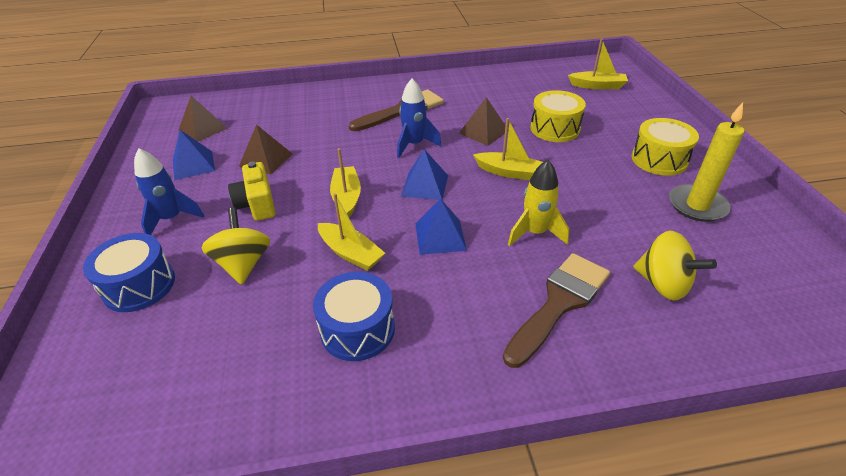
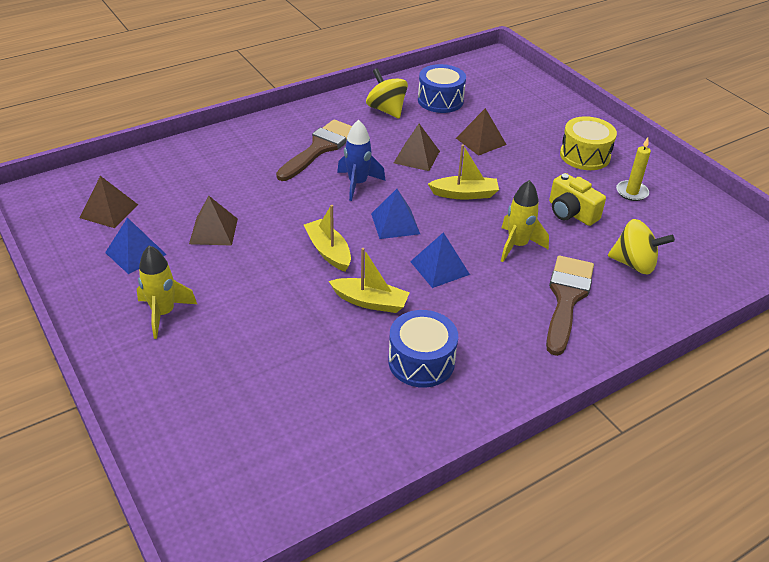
camera: 25 degrees left, 0 degrees up
(139, 285) = (189, 381): blue drum -> blue drum (440, 100)
(172, 219) = (164, 313): blue rocket -> yellow rocket
(243, 264) = (276, 336): yellow spinning top -> yellow spinning top (386, 110)
(257, 204) = (243, 278): yellow camera -> yellow camera (571, 213)
(554, 129) = (481, 141): yellow drum -> brown pyramid
(597, 86) = (496, 87): yellow boat -> none
(697, 205) = (631, 192): yellow candle -> yellow candle, size x0.65

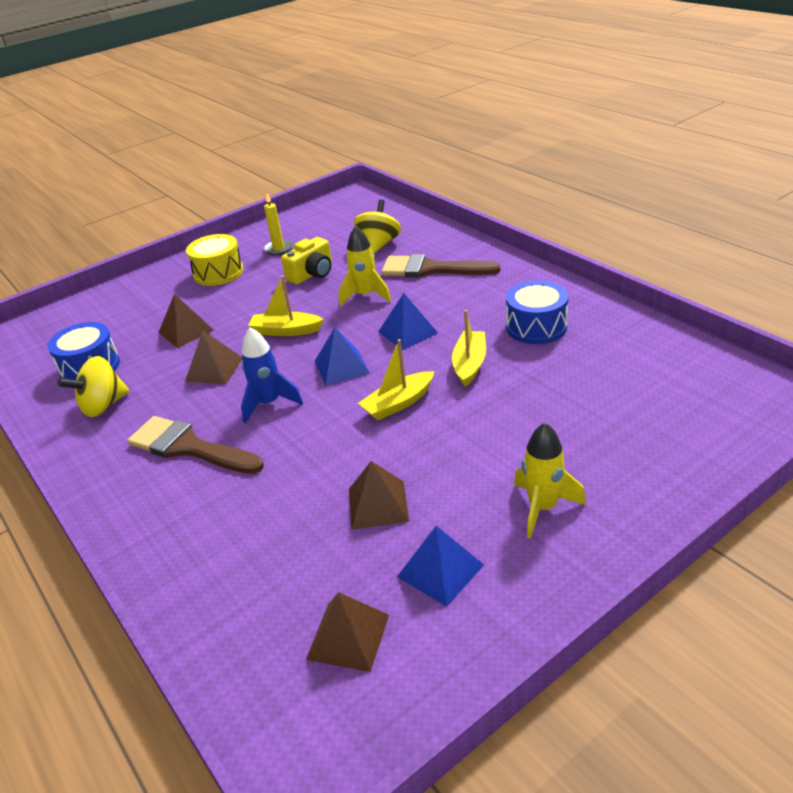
camera: 90 degrees left, 5 degrees down
(465, 194) = (286, 331): yellow boat -> yellow boat turned 75 degrees counterclockwise

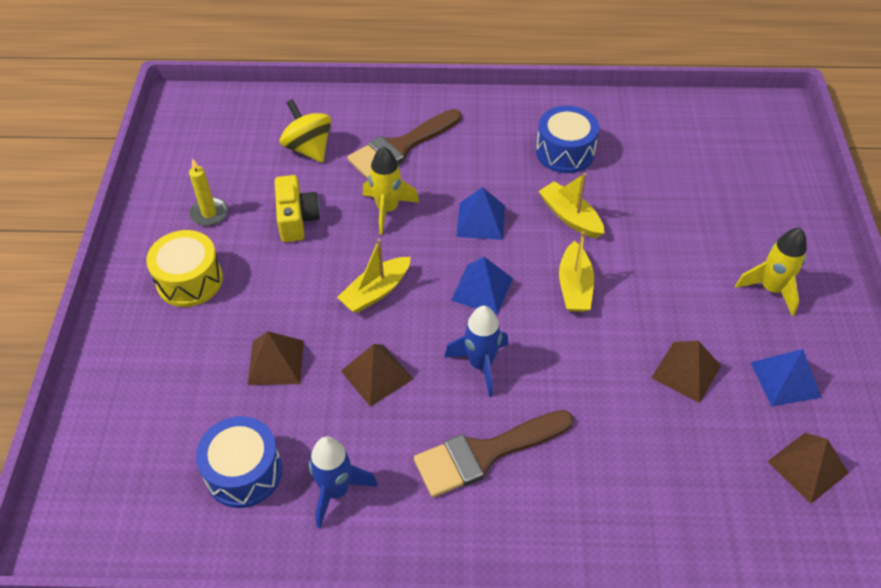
camera: 55 degrees left, 15 degrees up
(103, 406) = (336, 491): yellow spinning top -> blue rocket

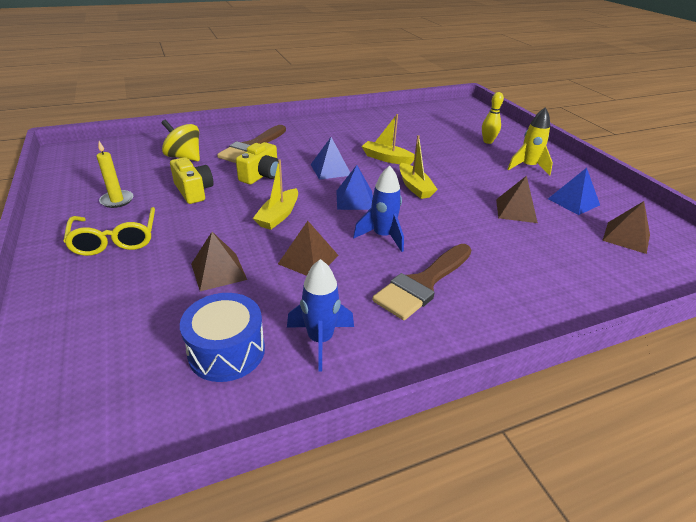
camera: 25 degrees left, 15 degrees down
(189, 280) = (115, 240): yellow drum -> yellow glasses
(387, 210) = (261, 175): yellow rocket -> yellow camera
(565, 152) = (362, 134): blue drum -> none
(749, 215) = (487, 142): none -> yellow bowling pin

